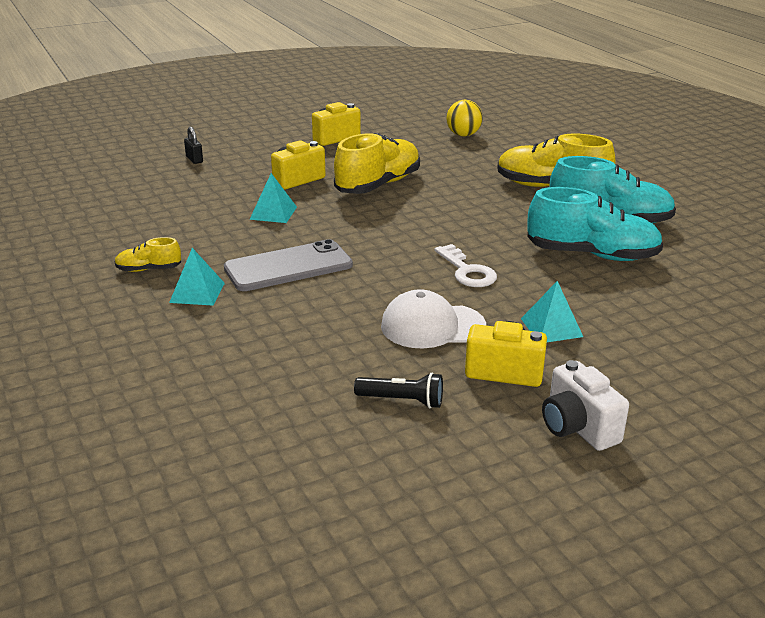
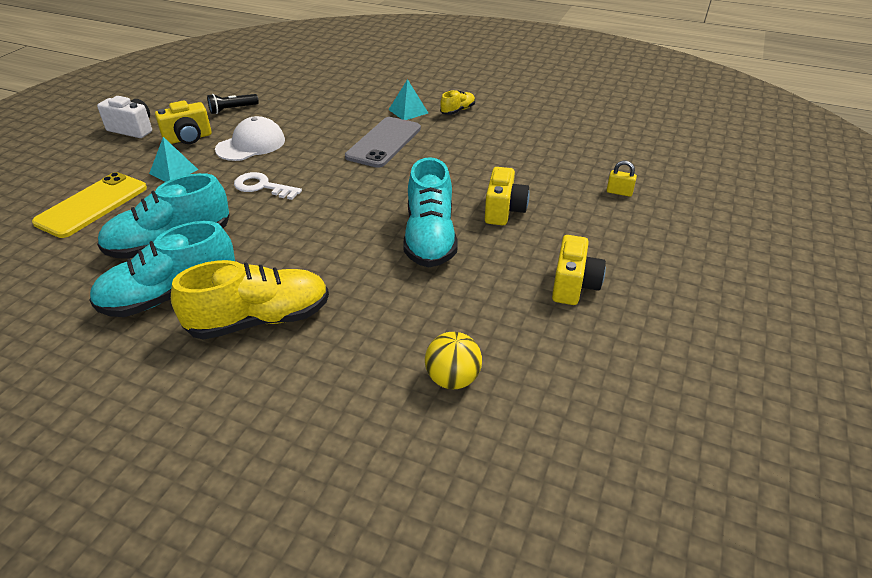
camera: 140 degrees right, 10 degrees up
(194, 159) = (619, 192): black padlock -> yellow padlock
(273, 213) = (461, 173): turquoise pyramid -> none
(378, 185) = (430, 238): yellow shoe -> turquoise shoe
(663, 321) = (92, 205): none -> yellow phone

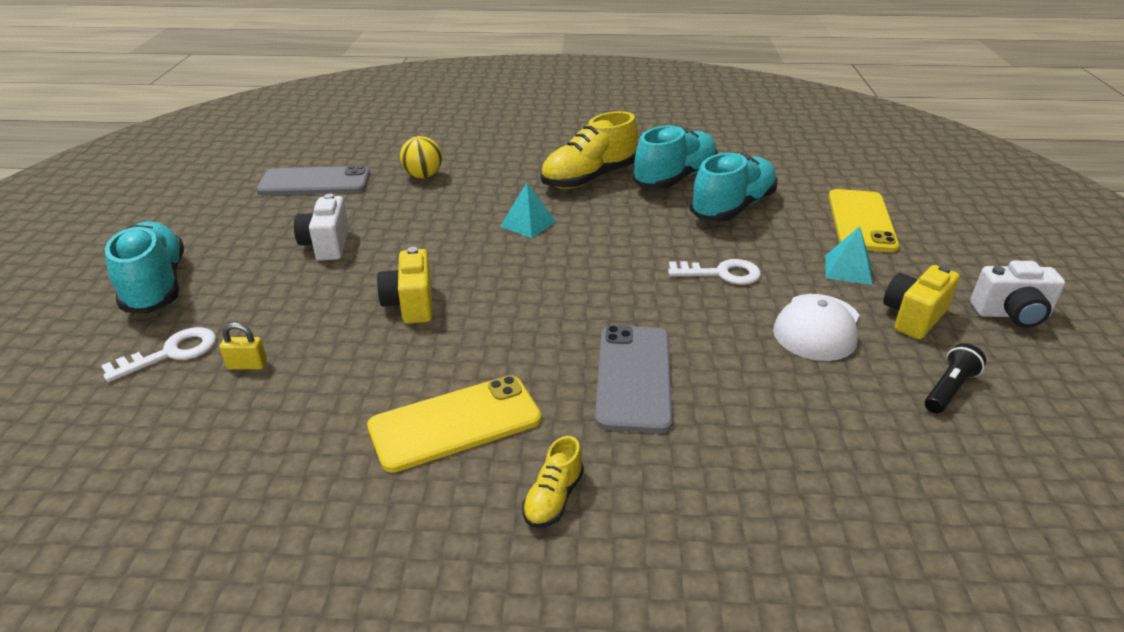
camera: 160 degrees right, 5 degrees down
(408, 111) = (650, 469): turquoise pyramid -> turquoise pyramid (528, 224)
(430, 238) = (486, 258): turquoise shoe -> turquoise shoe (156, 286)
(493, 142) = (455, 423): none -> yellow phone
(573, 286) = (327, 245): yellow camera -> white camera
(599, 403) = (315, 182): none -> grey phone
(677, 210) = (171, 353): none -> white key

